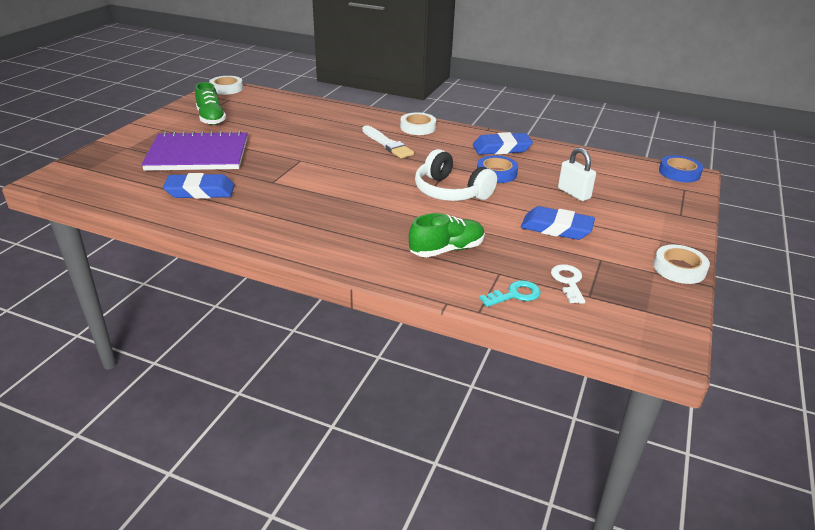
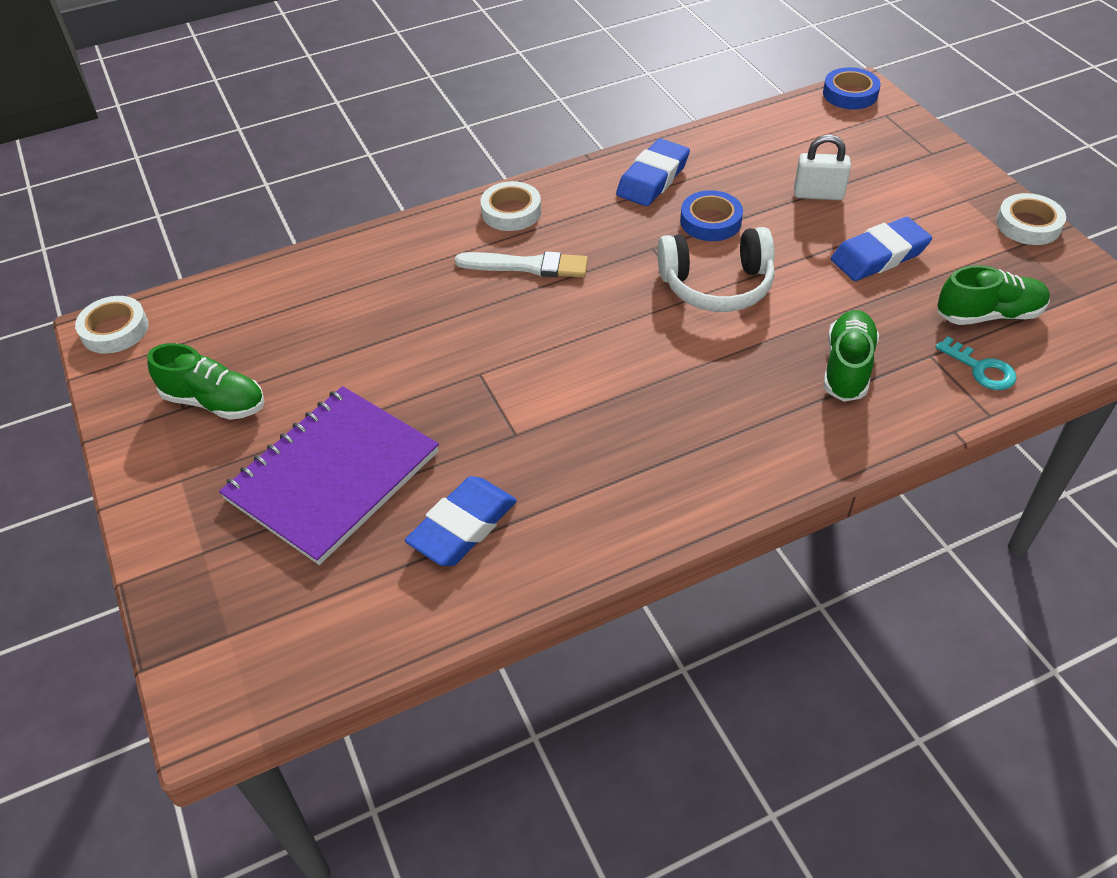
camera: 45 degrees left, 15 degrees up
(515, 294) = (981, 369): turquoise key -> turquoise key turned 120 degrees clockwise
(568, 281) = (988, 315): white key -> green shoe

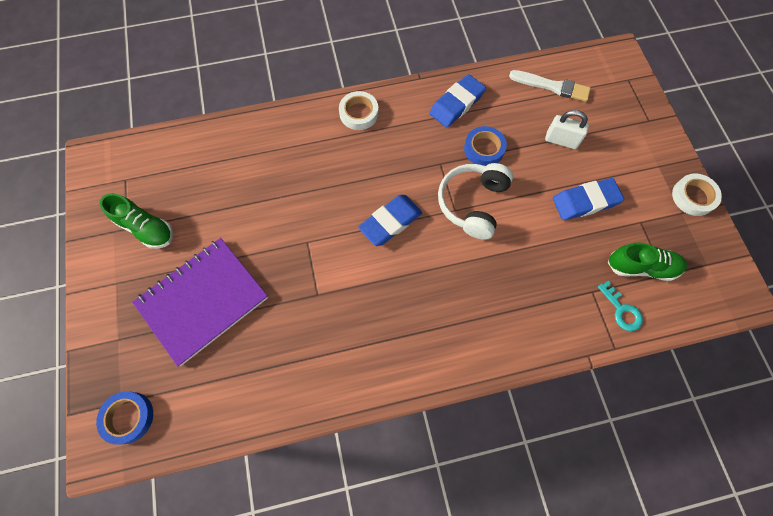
camera: 10 degrees right, 20 degrees up
(115, 330) = (99, 158): white tape -> none
(463, 526) = (269, 357): blue eraser -> blue eraser (390, 222)
(527, 266) = (357, 161): white brush -> white brush (552, 86)
(717, 285) = (473, 203): white headphones -> white headphones turned 105 degrees clockwise
(847, 367) = (536, 289): green shoe -> none
(850, 94) = (609, 55): blue tape -> blue tape (128, 417)

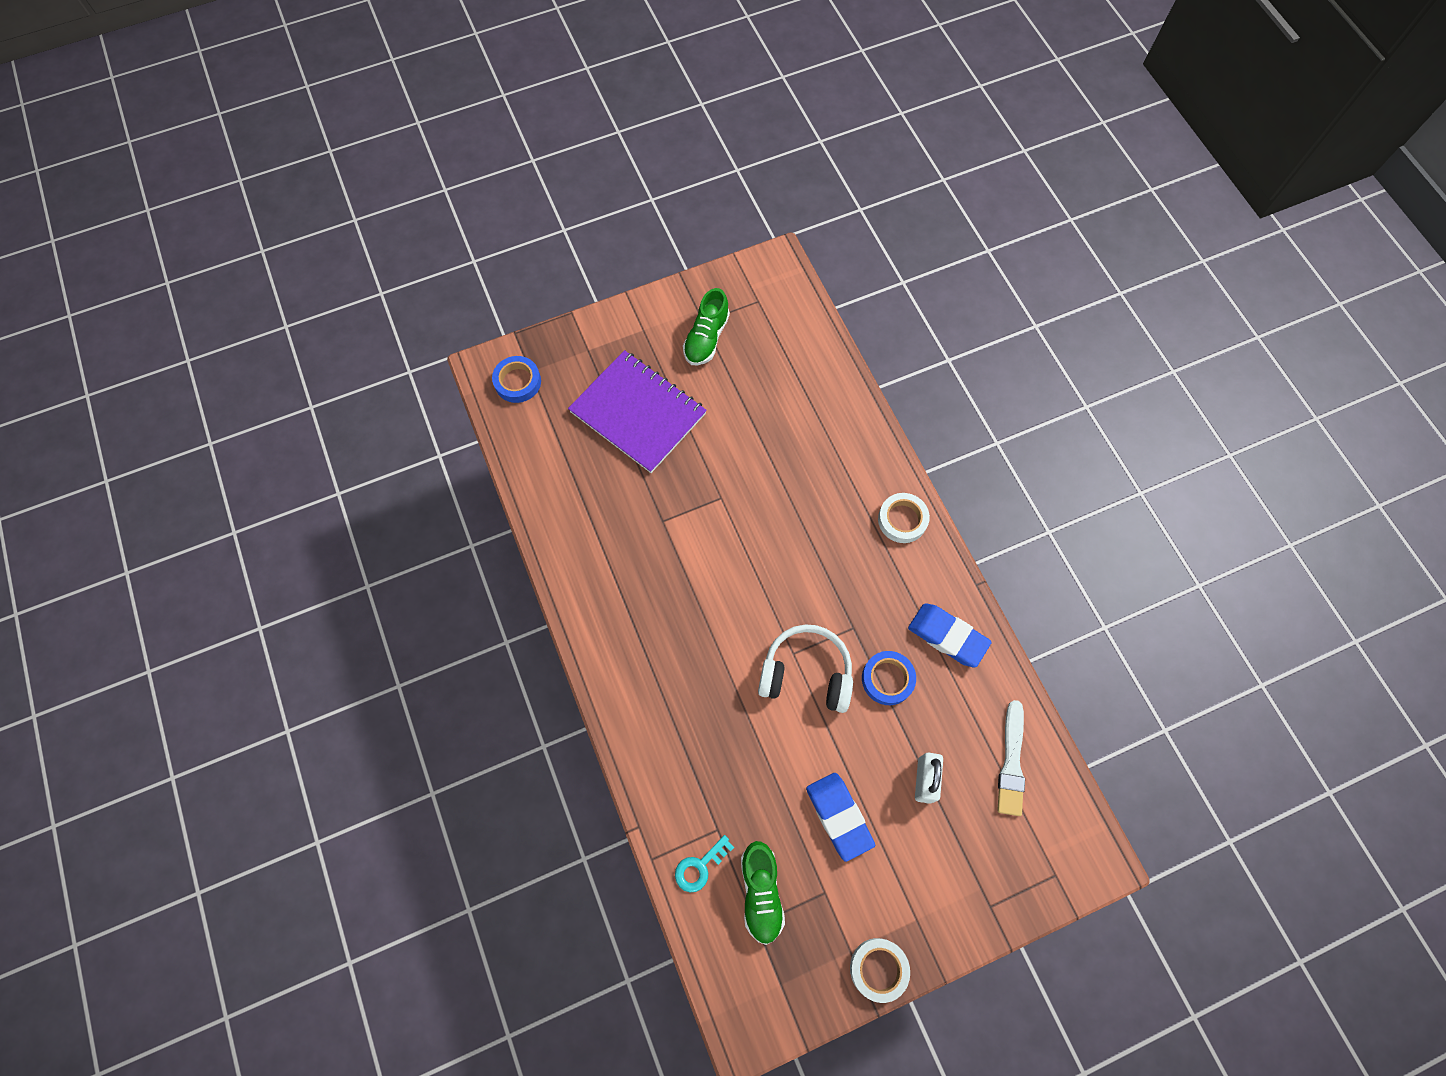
camera: 80 degrees right, 0 degrees up
(390, 222) = (762, 582): blue eraser -> none

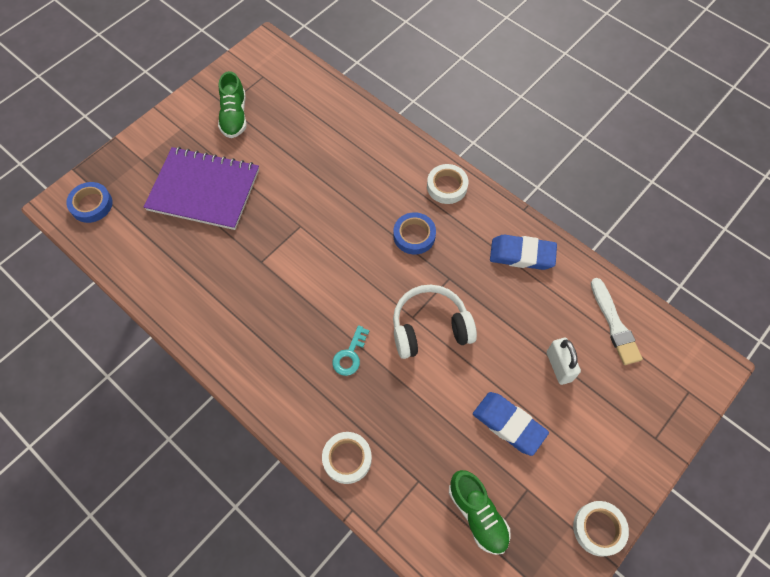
camera: 25 degrees left, 5 degrees down
(657, 772) = (347, 458): none -> white tape
(700, 867) = (418, 518): turquoise key -> turquoise key (350, 355)
(887, 679) = (493, 304): blue tape -> blue tape (414, 236)

